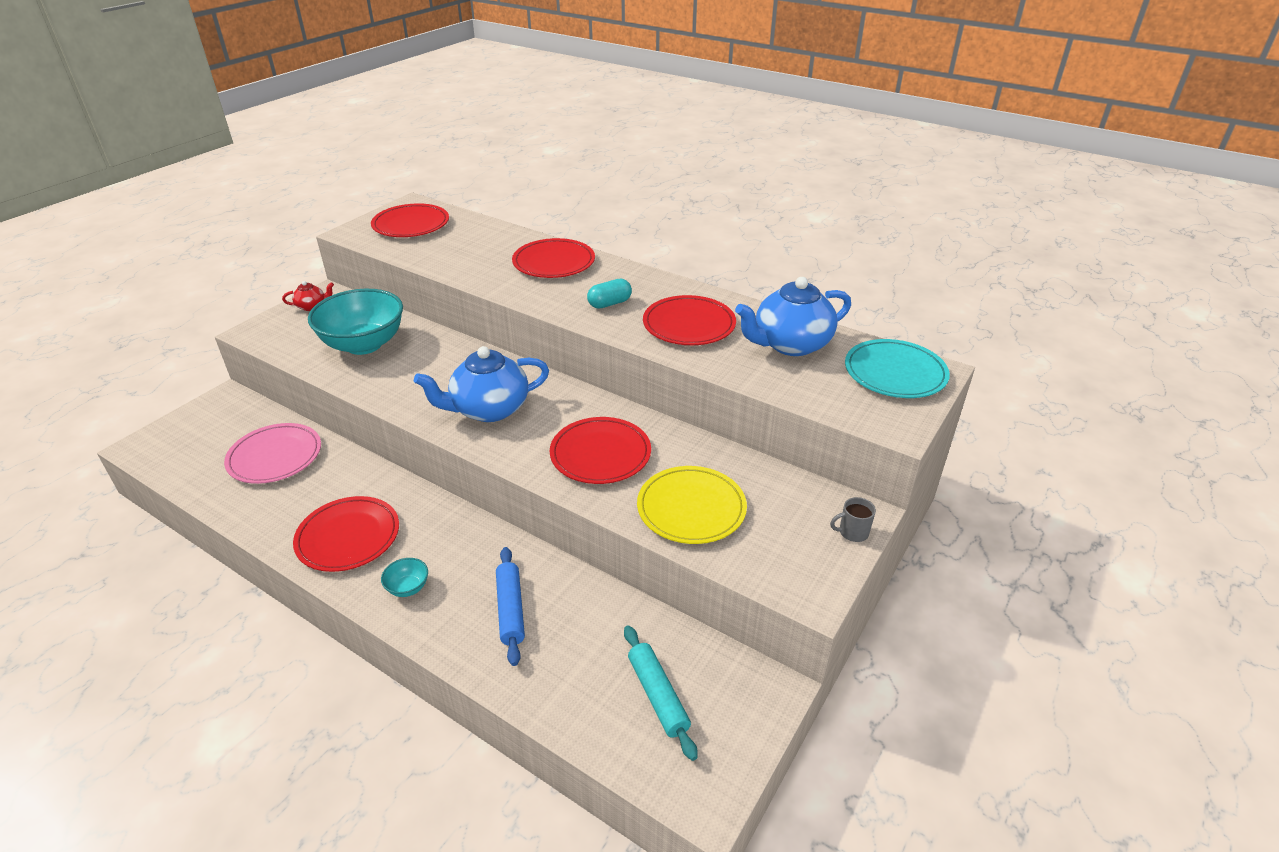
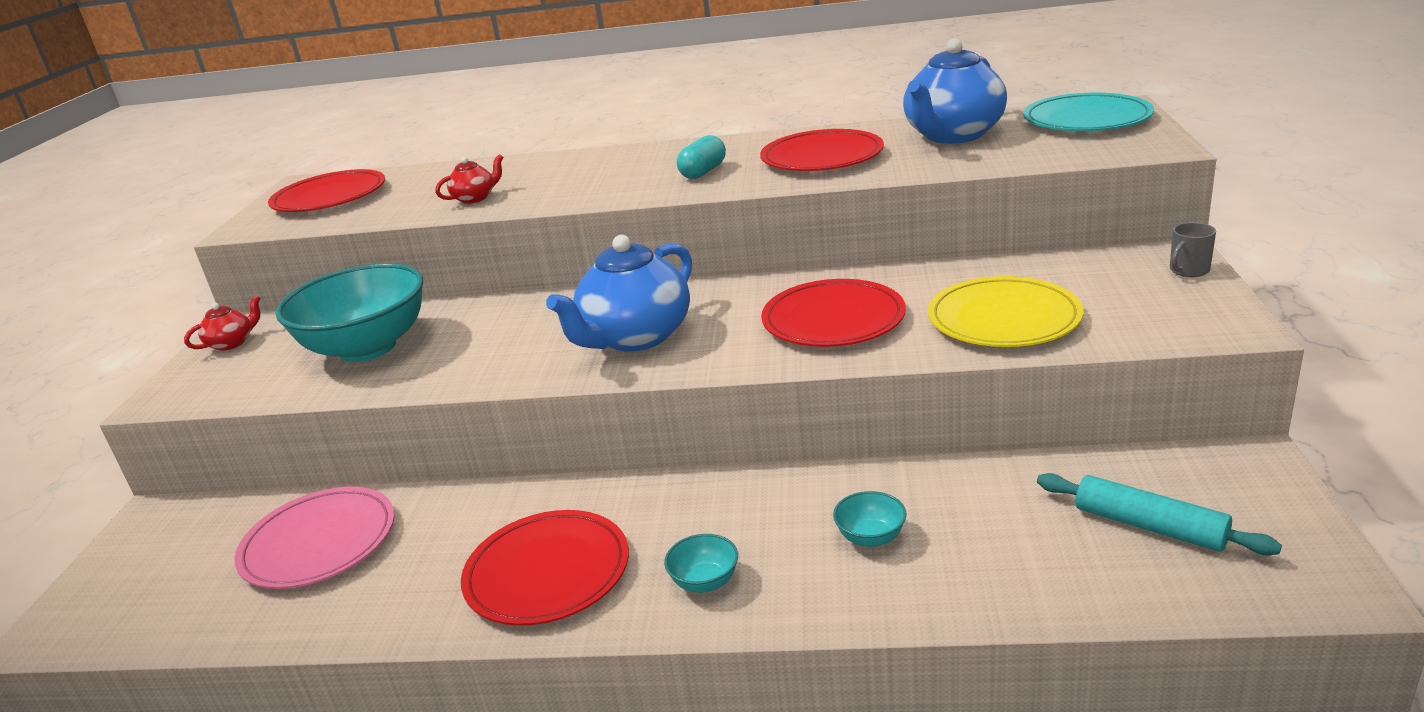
camera: 25 degrees left, 10 degrees down
(474, 264) = (475, 198): none -> red teapot
(511, 610) = (870, 537): blue rolling pin -> turquoise bowl
(554, 262) = (579, 167): red plate -> none

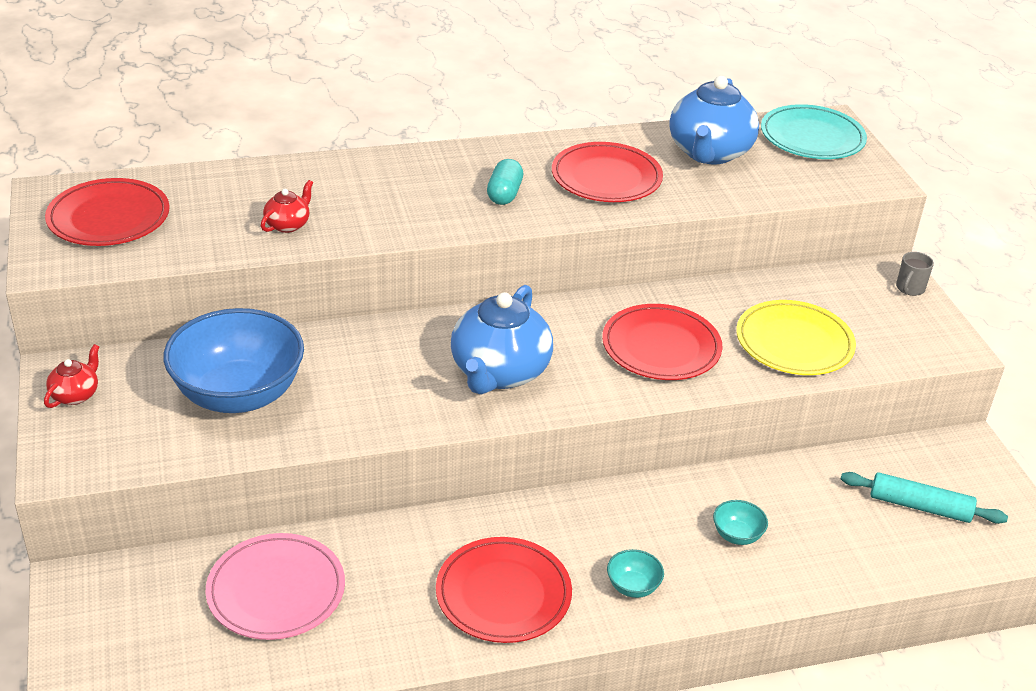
camera: 25 degrees left, 10 degrees up
(367, 348) = (238, 395): turquoise bowl -> blue bowl

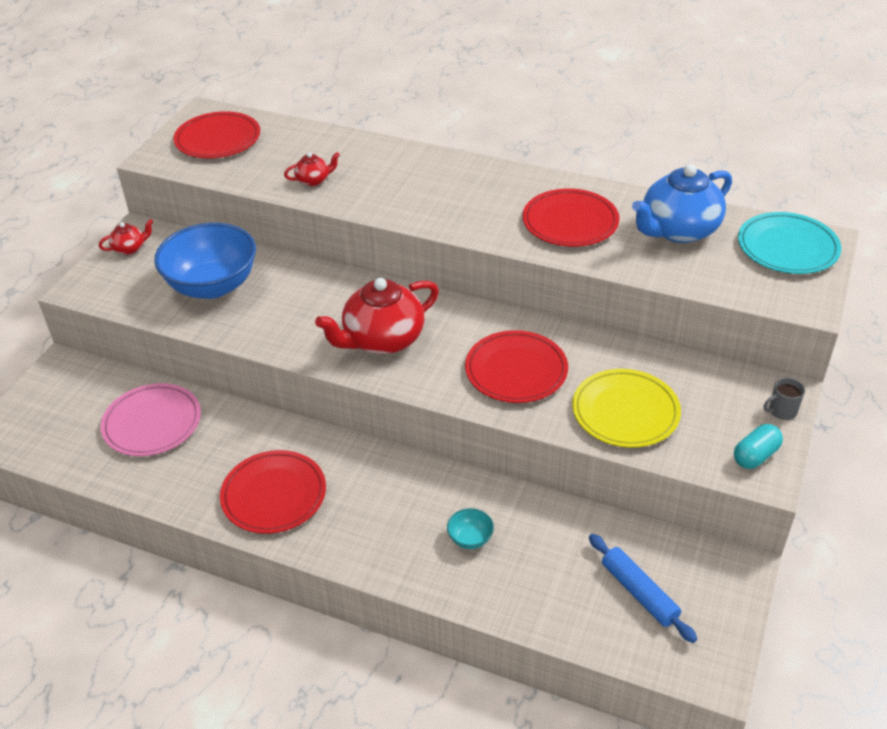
camera: 40 degrees right, 5 degrees up
(499, 373) = (382, 340): blue teapot -> red teapot
(504, 194) = (479, 208): turquoise capsule -> turquoise capsule (755, 456)
(633, 586) = (359, 535): turquoise bowl -> none
(919, 506) = (639, 593): turquoise rolling pin -> blue rolling pin

